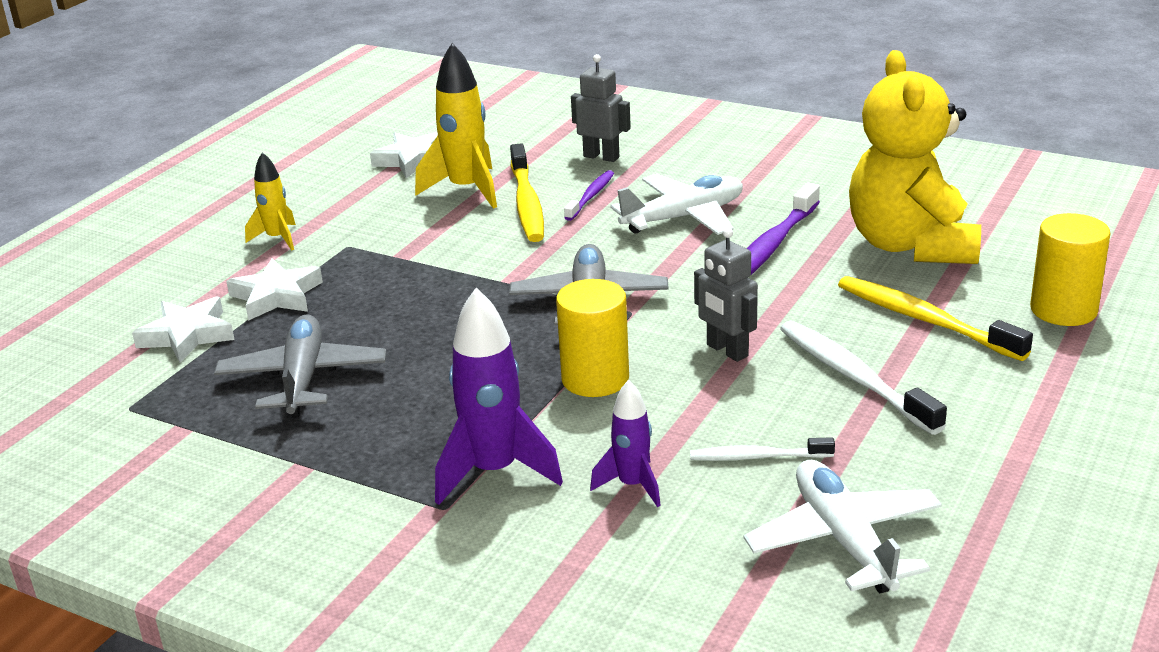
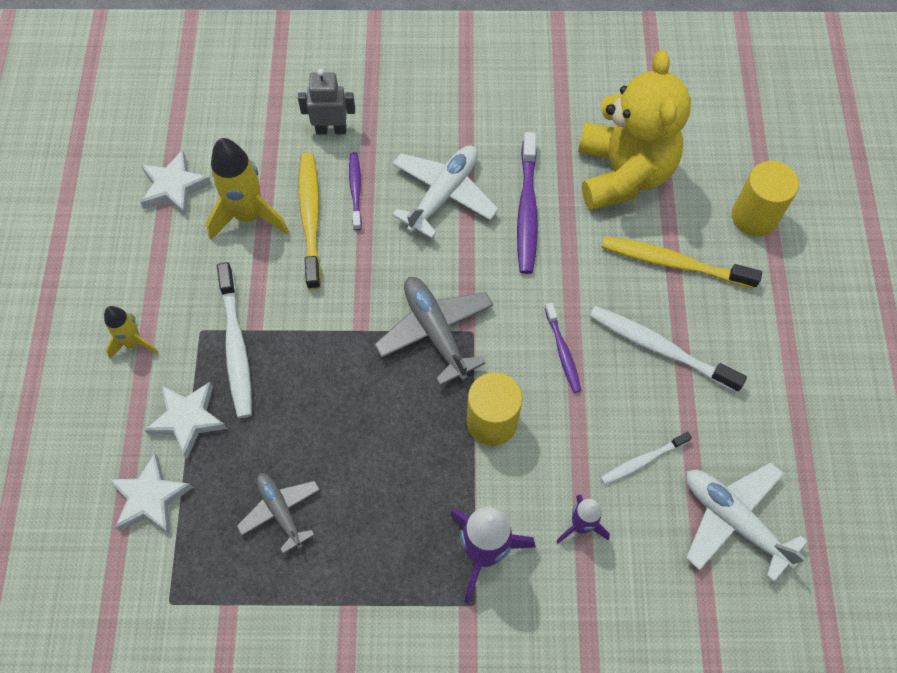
camera: 30 degrees left, 35 degrees up
(303, 379) = (281, 511): grey plane -> grey plane, size x0.65
(371, 263) = (236, 346): none -> white toothbrush
(527, 203) = (310, 218): yellow toothbrush -> yellow toothbrush turned 150 degrees counterclockwise
(727, 351) = (563, 352): grey robot -> purple toothbrush
(911, 245) = (623, 173): yellow teddy bear -> yellow teddy bear turned 150 degrees counterclockwise

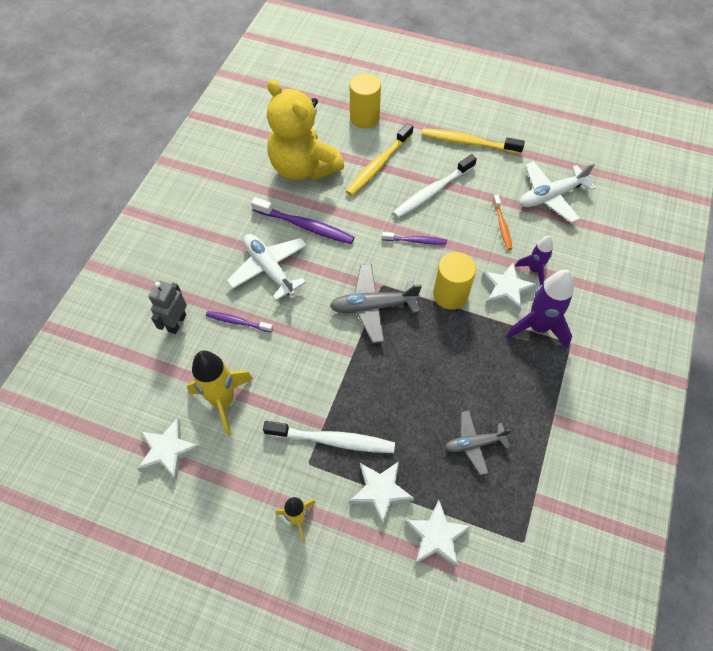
camera: 70 degrees left, 5 degrees down
(310, 218) = (247, 358): yellow toothbrush -> yellow toothbrush (468, 143)
(530, 494) = (506, 290): none -> white star
(623, 173) = (303, 167): yellow teddy bear -> yellow teddy bear turned 150 degrees counterclockwise
(642, 461) = (502, 225): white toothbrush -> orange toothbrush

